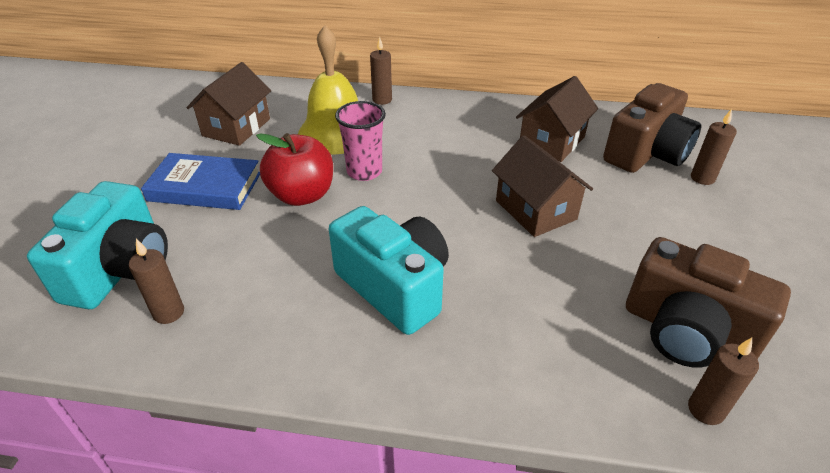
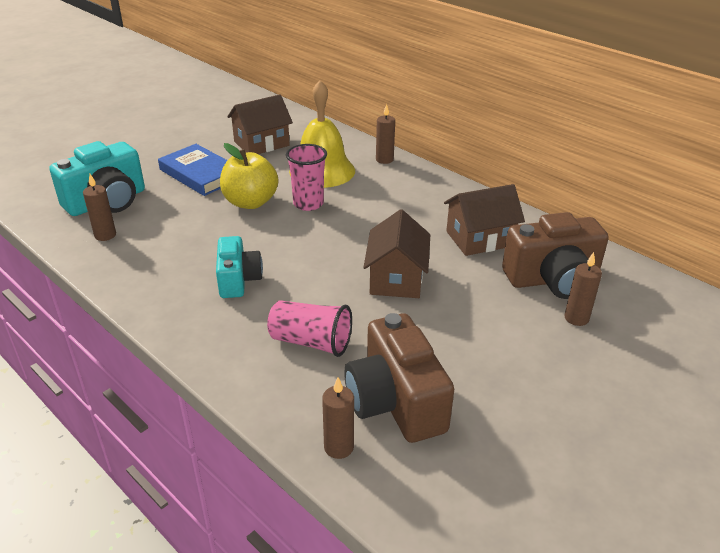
camera: 35 degrees right, 5 degrees down
(302, 195) = (250, 202): red apple -> yellow apple
(395, 287) = (238, 280): turquoise camera -> turquoise camera, size x0.64
(546, 315) = (311, 342): none -> pink cup

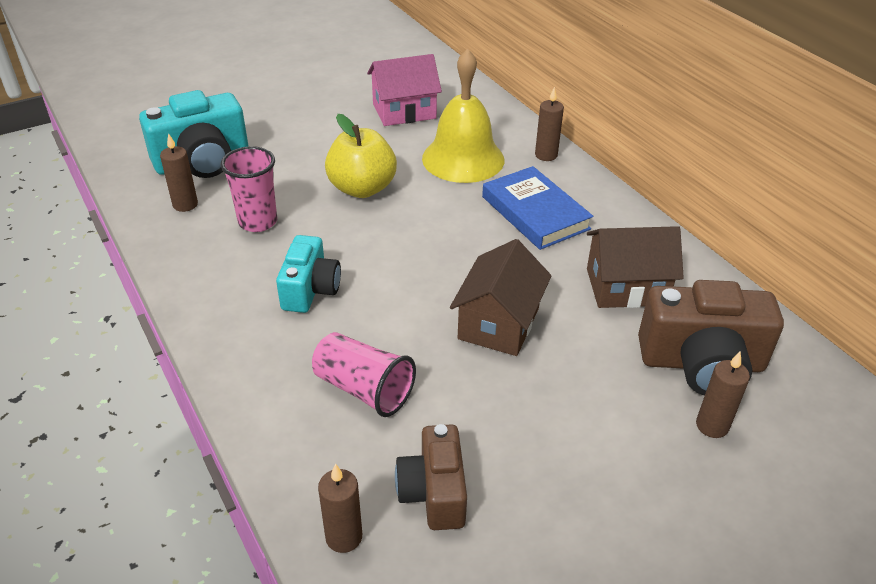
camera: 15 degrees right, 5 degrees up
(200, 174) = (318, 141): blue book -> blue book (535, 213)
(261, 143) = (404, 111): brown house -> pink house
(308, 204) = (429, 201): pink cup -> pink cup (258, 222)
(395, 402) = (433, 492): brown camera -> brown camera, size x0.64

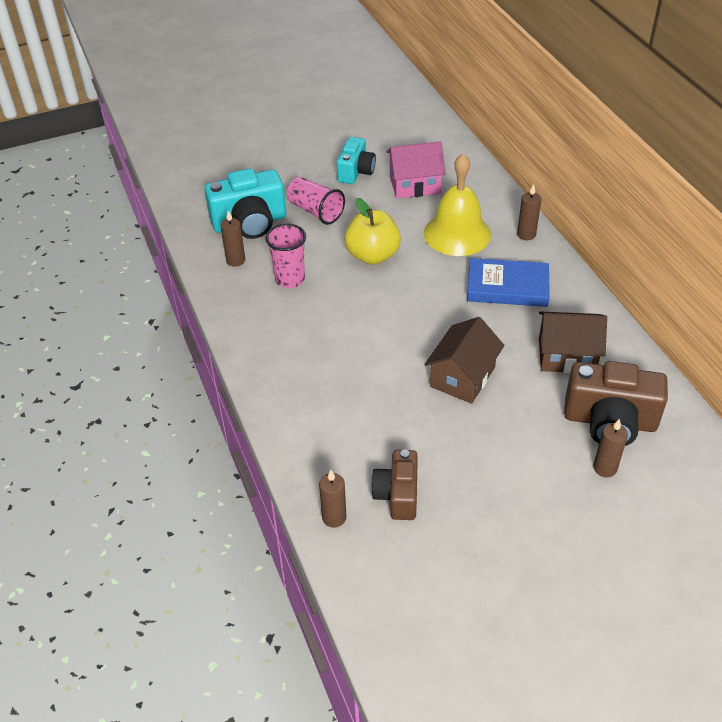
camera: 10 degrees right, 5 degrees up
(310, 290) = (325, 339): turquoise camera -> turquoise camera (356, 172)
(364, 389) = (357, 418): pink cup -> pink cup (315, 211)
(535, 213) = (507, 287): blue book -> blue book turned 60 degrees counterclockwise

